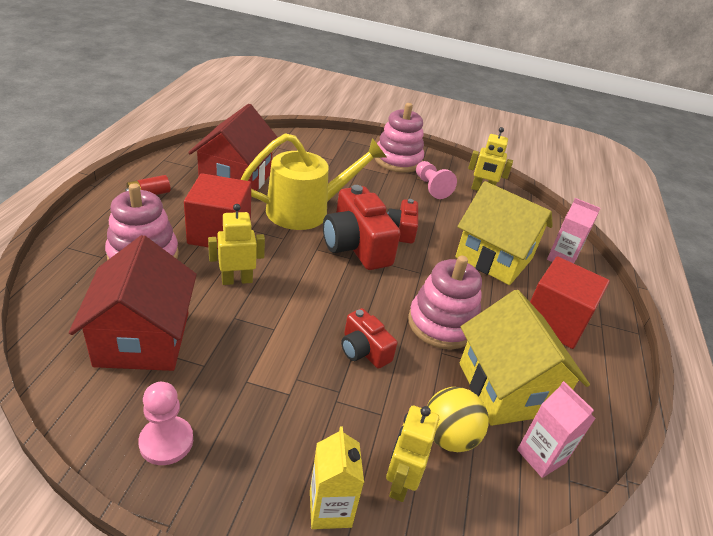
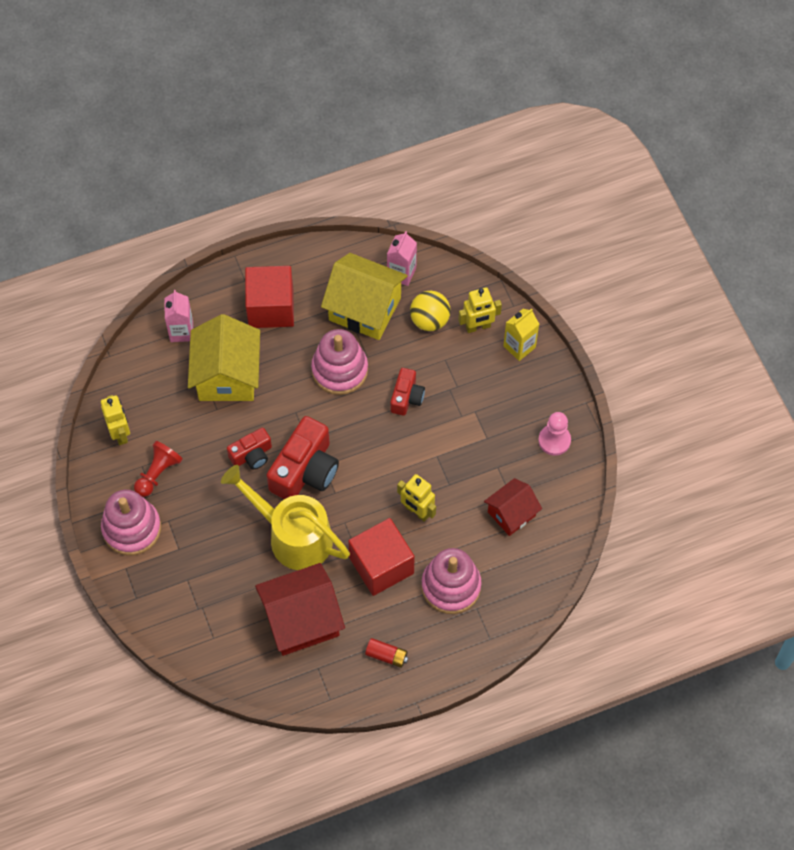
camera: 120 degrees left, 25 degrees up
(143, 339) = (511, 514): red house -> red house, size x0.60
(431, 187) = (158, 473): pink pawn -> red pawn
(507, 388) = (365, 309): yellow house -> yellow house turned 75 degrees clockwise

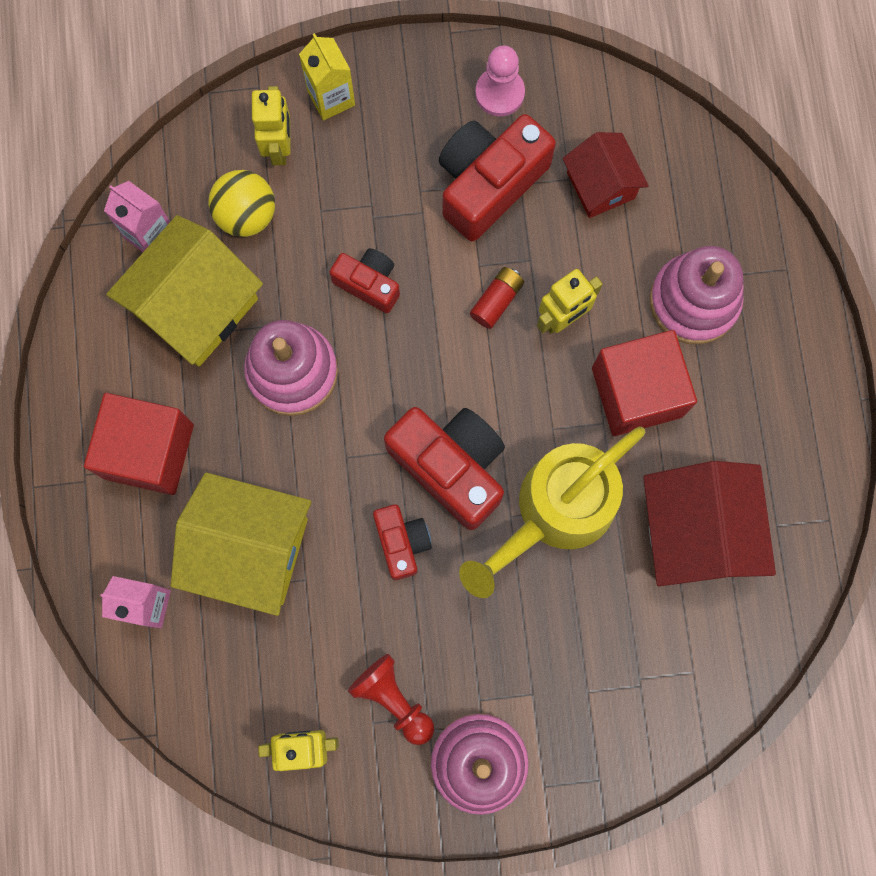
camera: 75 degrees left, 15 degrees up
(387, 656) = (780, 421): red battery -> red battery (496, 301)
(492, 448) = (488, 184): none -> red camera

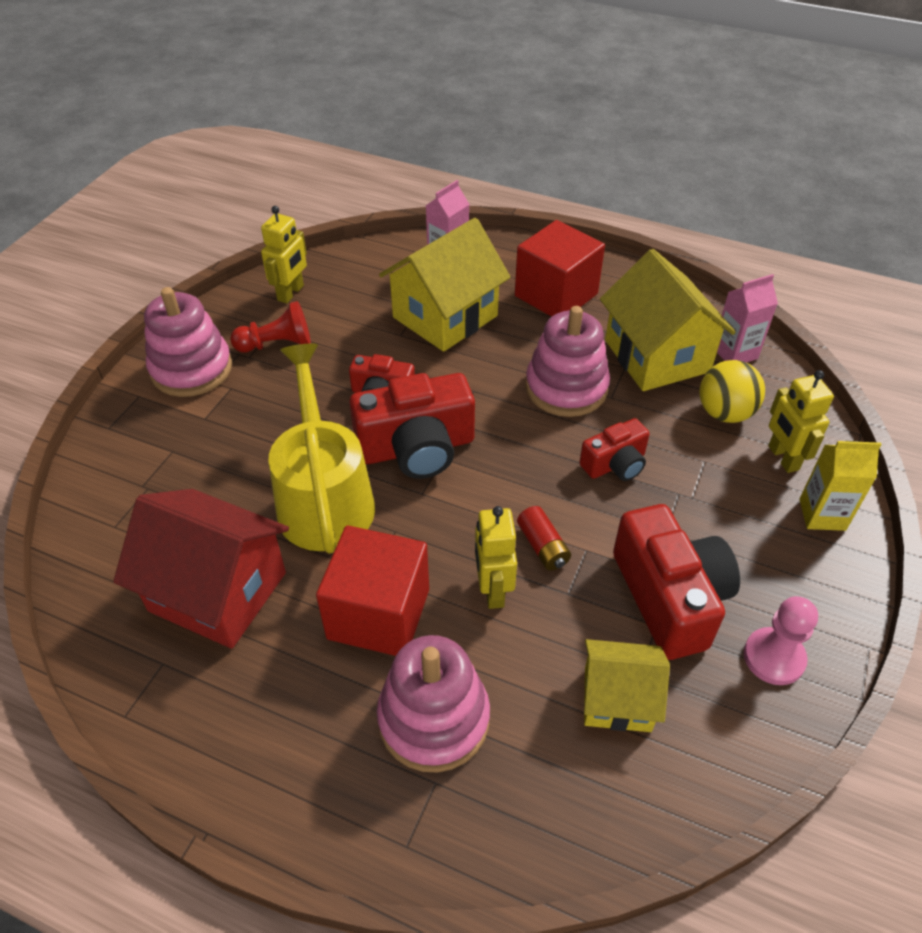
camera: 120 degrees right, 30 degrees down
(279, 147) = (782, 458): yellow robot -> yellow robot turned 45 degrees clockwise
(600, 185) = (617, 699): red house -> yellow house

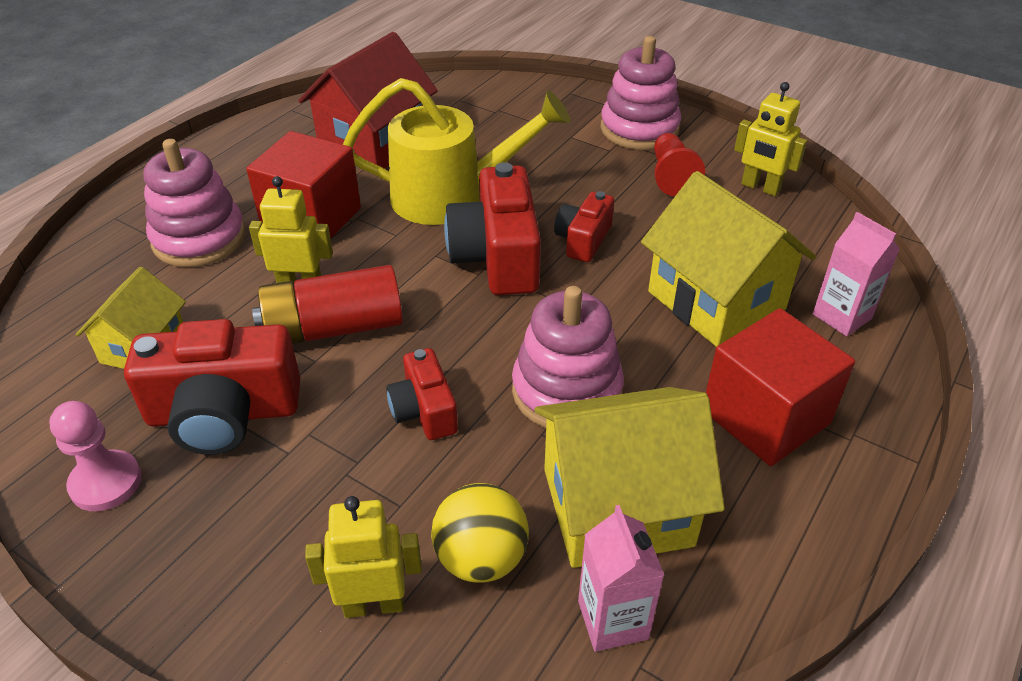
camera: 100 degrees right, 5 degrees down
(543, 546) = (334, 328): red battery -> red battery, size x1.98
(822, 514) = (259, 615): yellow carton -> none

